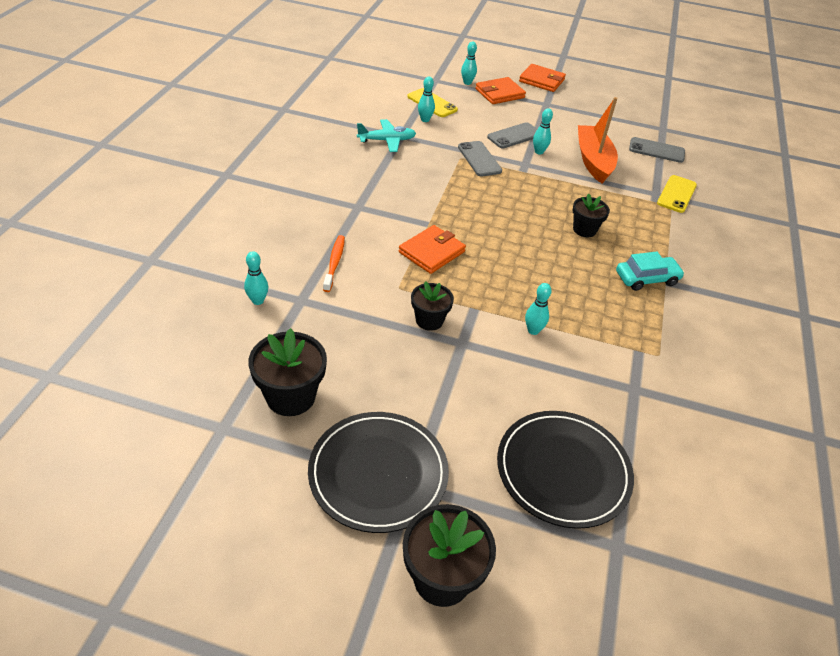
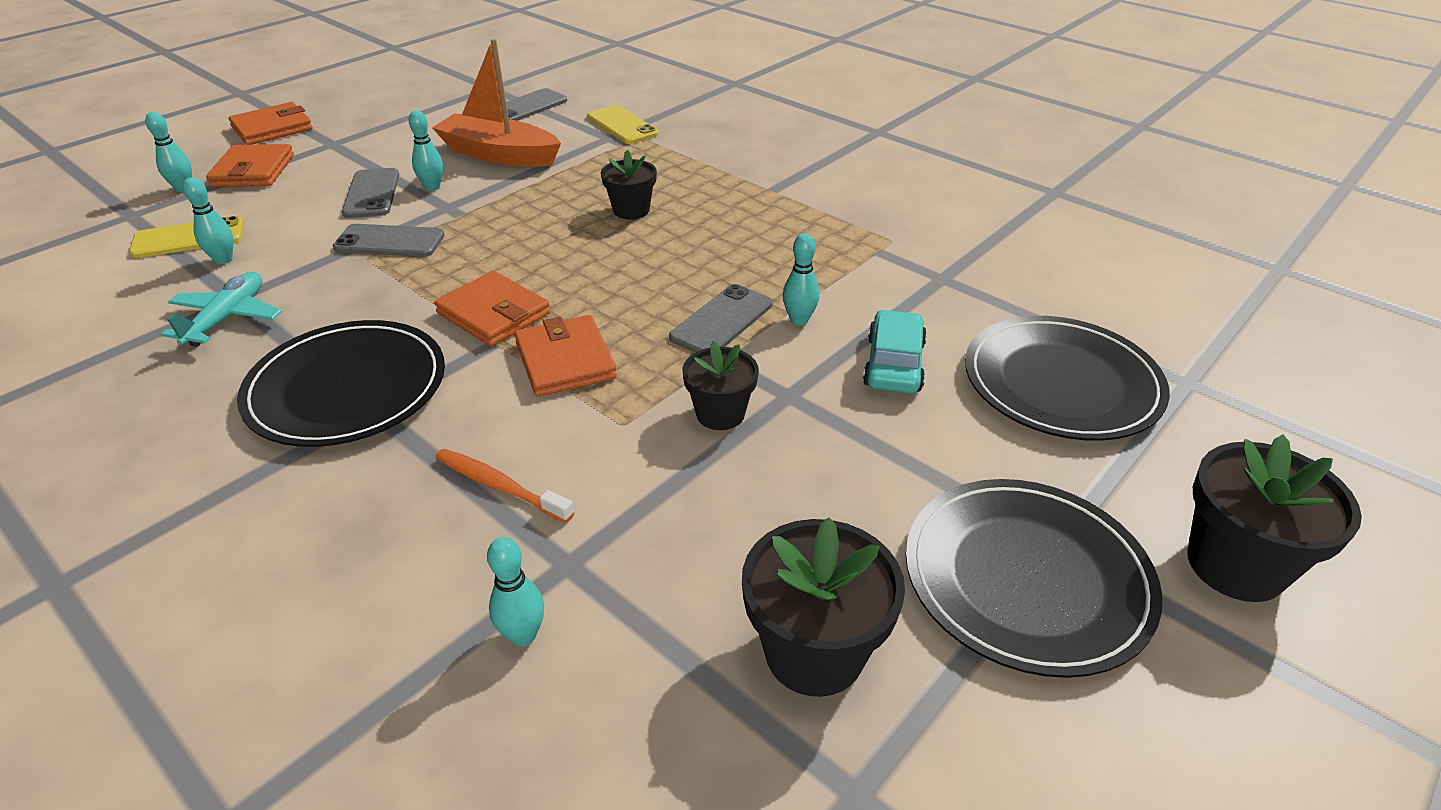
camera: 60 degrees left, 5 degrees down
(366, 193) = (347, 388): none -> black plate
(450, 215) = (494, 313): none -> orange wallet
(507, 298) = (722, 321): none -> grey phone
(646, 278) = (757, 200): turquoise car -> turquoise car (894, 364)

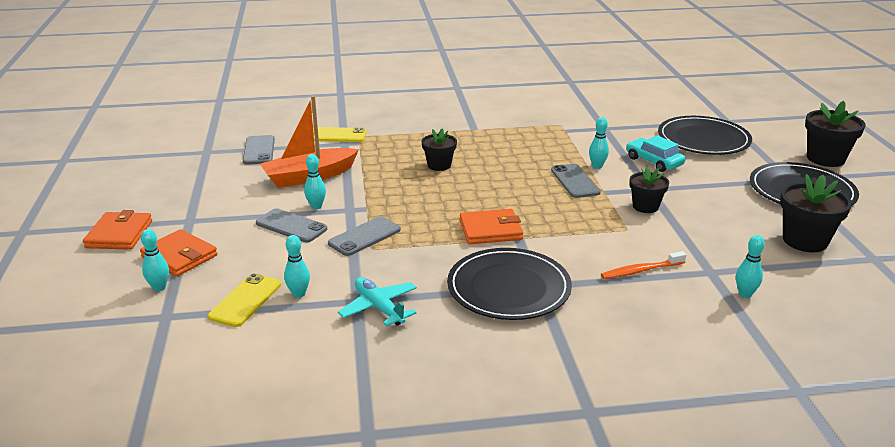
camera: 50 degrees left, 10 degrees down
(565, 360) = (559, 226): orange wallet -> none

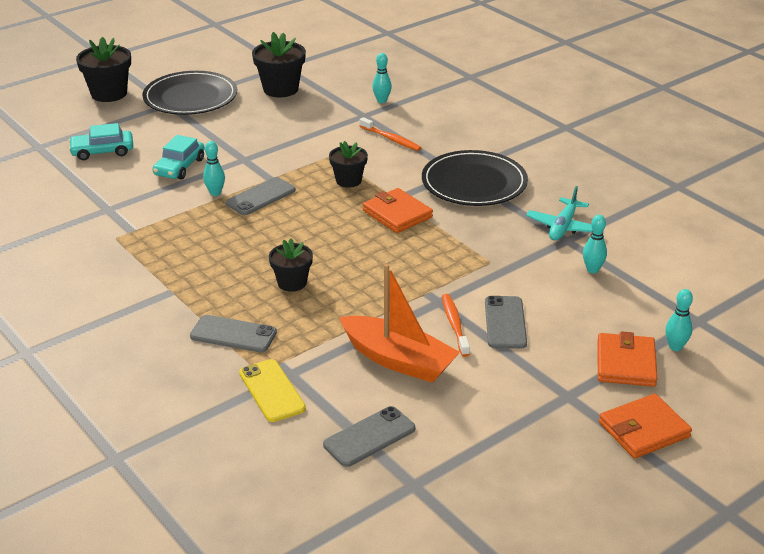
camera: 120 degrees left, 5 degrees up
(245, 300) = (632, 291): yellow phone -> none
(316, 206) = (454, 325): turquoise bowling pin -> orange toothbrush
(364, 236) = (476, 273): grey phone -> grey phone (233, 334)
(645, 206) = (282, 155): black flower pot -> black flower pot (348, 180)
(703, 139) = (102, 151): black plate -> turquoise car

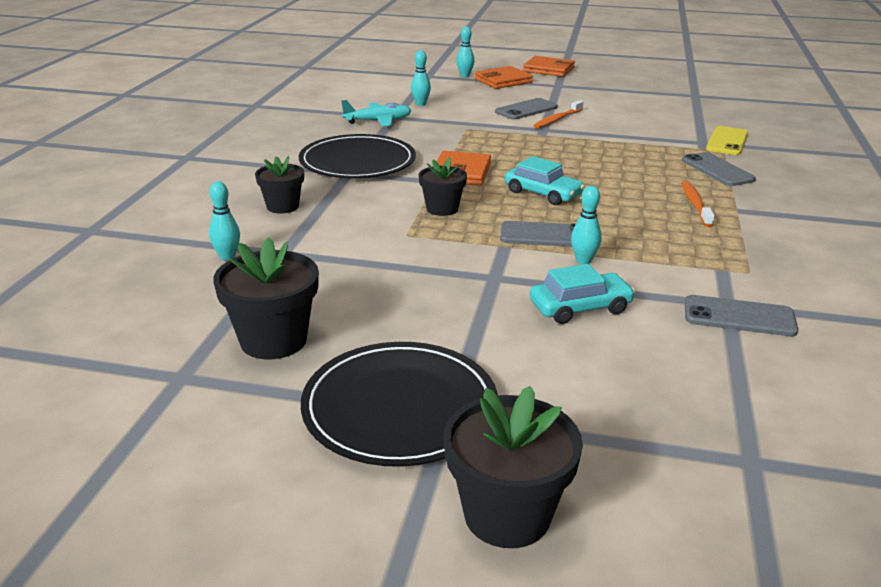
camera: 130 degrees left, 5 degrees down
(102, 151) = (654, 388): turquoise car -> turquoise car (543, 193)
(292, 283) = (626, 174): black flower pot -> black flower pot (282, 206)
(369, 437) = (693, 111): grey phone -> grey phone (739, 317)
(391, 139) = (323, 219): orange toothbrush -> orange toothbrush (695, 204)
(398, 360) = (622, 122): orange boat -> none

